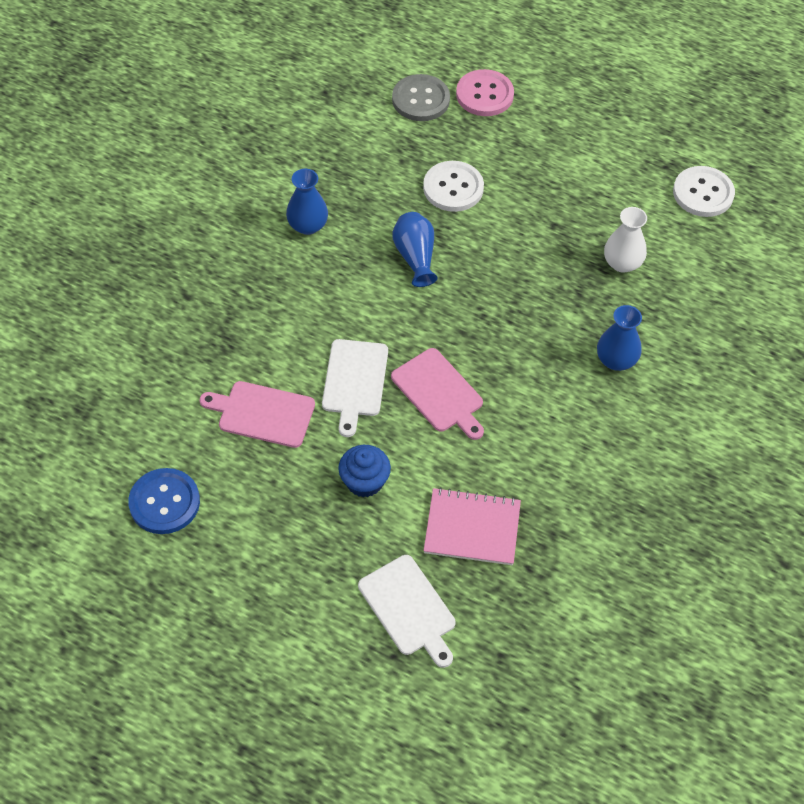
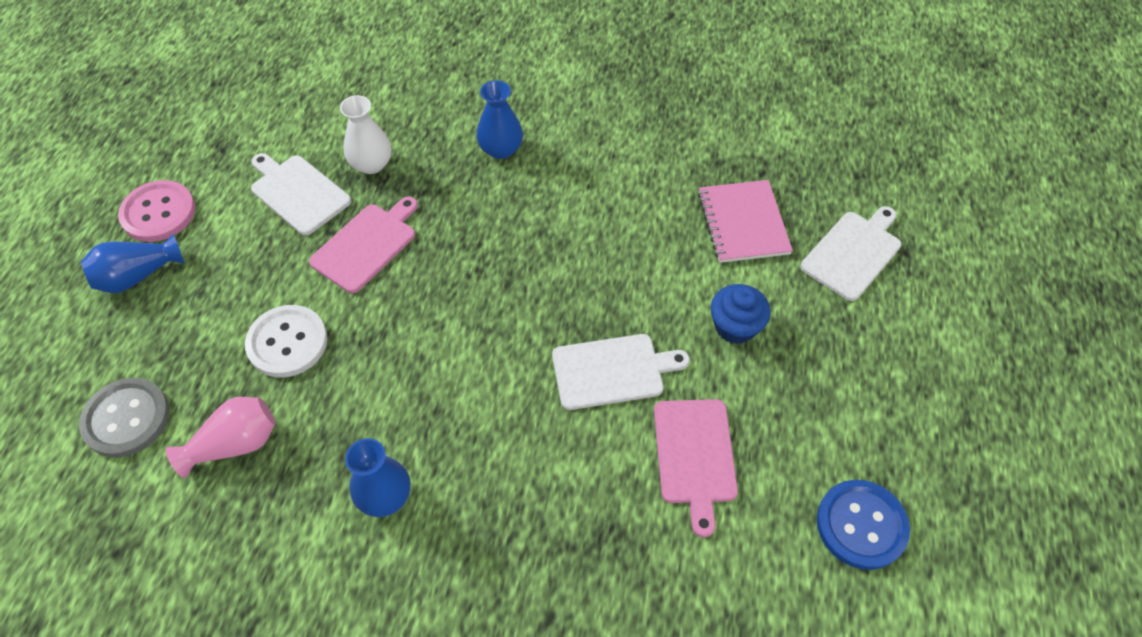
camera: 105 degrees left, 0 degrees up
(379, 152) = (235, 444): none -> pink vase
(415, 257) = (409, 356): blue vase -> blue vase (138, 276)
(439, 393) = (596, 286): pink cutting board -> pink cutting board (366, 245)
(484, 95) = (113, 345): pink button -> pink button (158, 213)
(602, 210) = (298, 192): none -> white cutting board
(703, 193) = (258, 115): white button -> none

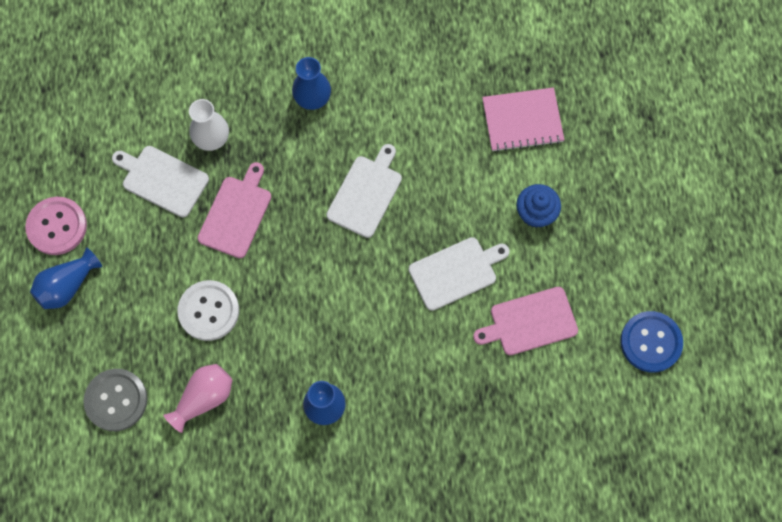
camera: 15 degrees left, 15 degrees up
(694, 456) = (529, 322): pink cutting board -> pink cutting board turned 90 degrees clockwise
(743, 223) = (522, 121): pink notebook -> pink notebook turned 75 degrees counterclockwise
(853, 253) = (610, 127): white cutting board -> white cutting board (366, 193)

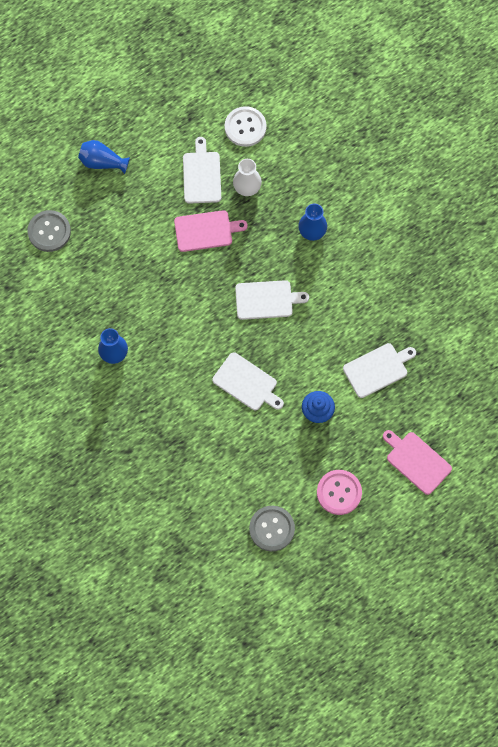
camera: 60 degrees right, 0 degrees up
(57, 226) = (135, 133): pink button -> pink button (339, 492)
(204, 398) = (79, 280): pink vase -> none
(209, 311) = (134, 251): white button -> white button (245, 127)
(522, 121) = (377, 369): pink notebook -> white cutting board
(529, 322) = (240, 446): pink cutting board -> pink cutting board (416, 461)
(651, 342) = (272, 528): blue button -> grey button

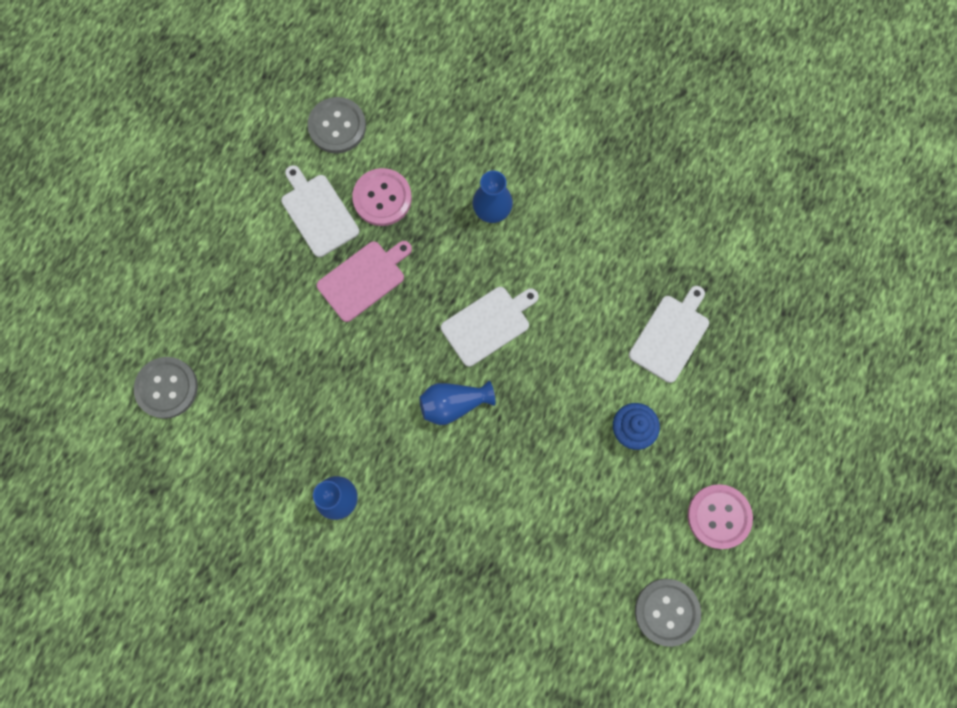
camera: 30 degrees left, 5 degrees up
(102, 162) = (185, 263): blue vase -> blue vase (453, 404)
(245, 127) = (337, 126): white button -> grey button
(247, 187) = (382, 198): white vase -> pink button
(247, 383) = (526, 442): white cutting board -> none
(416, 461) = (785, 422): pink cutting board -> none

